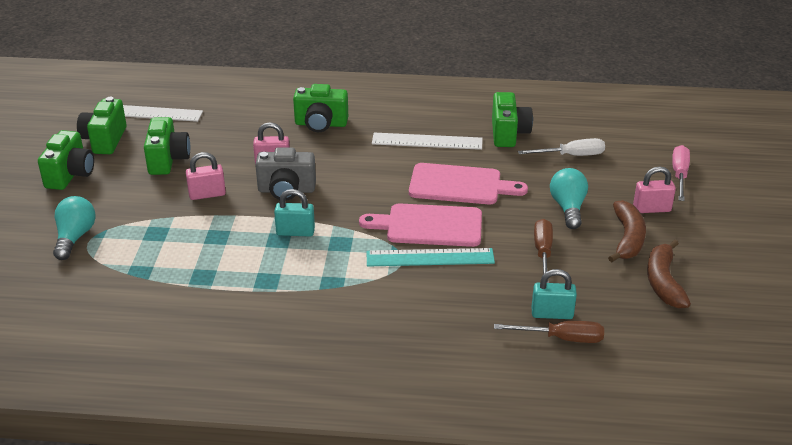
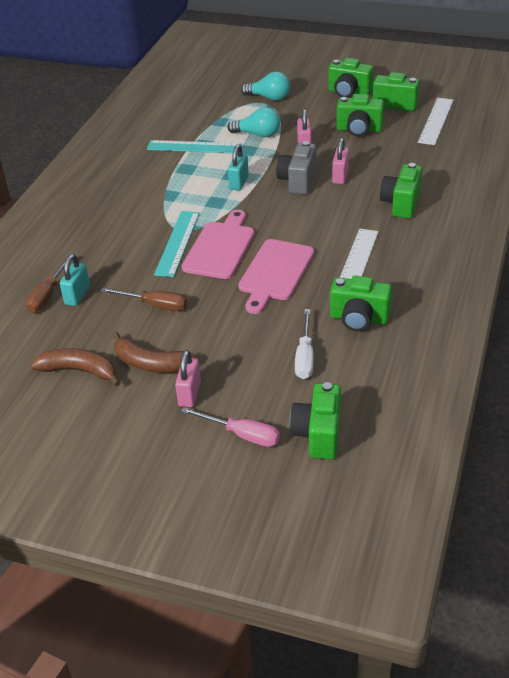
camera: 105 degrees right, 5 degrees up
(211, 283) = (194, 147): none -> turquoise ruler
(568, 208) = (214, 334): turquoise light bulb -> turquoise light bulb (258, 134)
(655, 140) = (318, 434): none -> green camera

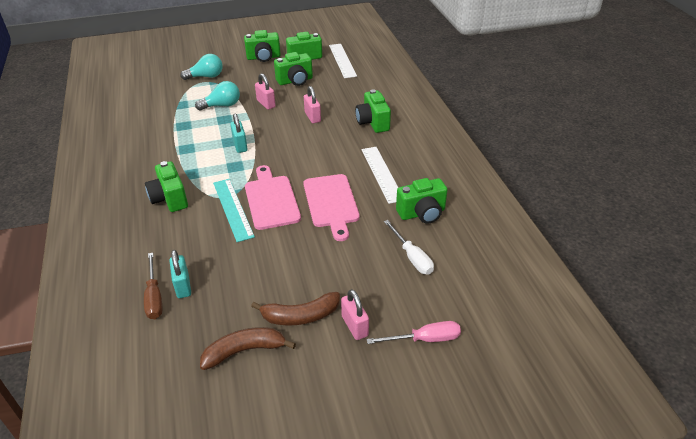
camera: 35 degrees left, 0 degrees up
(155, 305) = (260, 266): brown screwdriver -> none
(194, 147) = (178, 130): turquoise ruler -> none
(298, 181) = (285, 130): grey camera -> none
(318, 434) = (477, 311): green camera -> green camera (169, 199)

